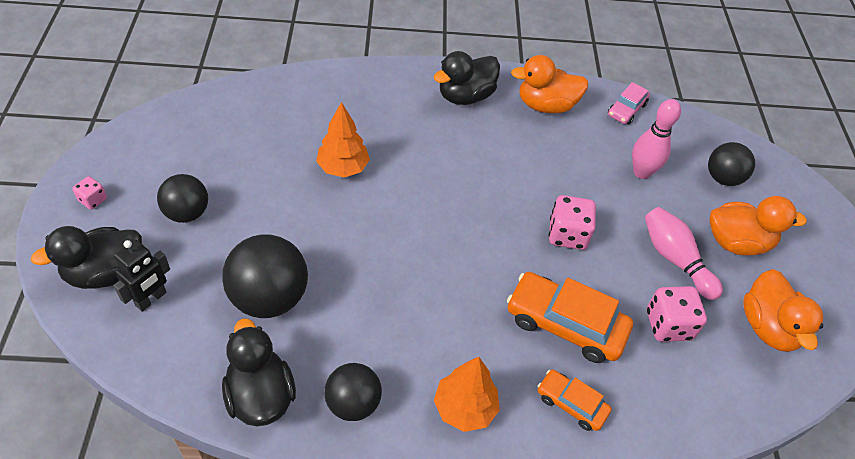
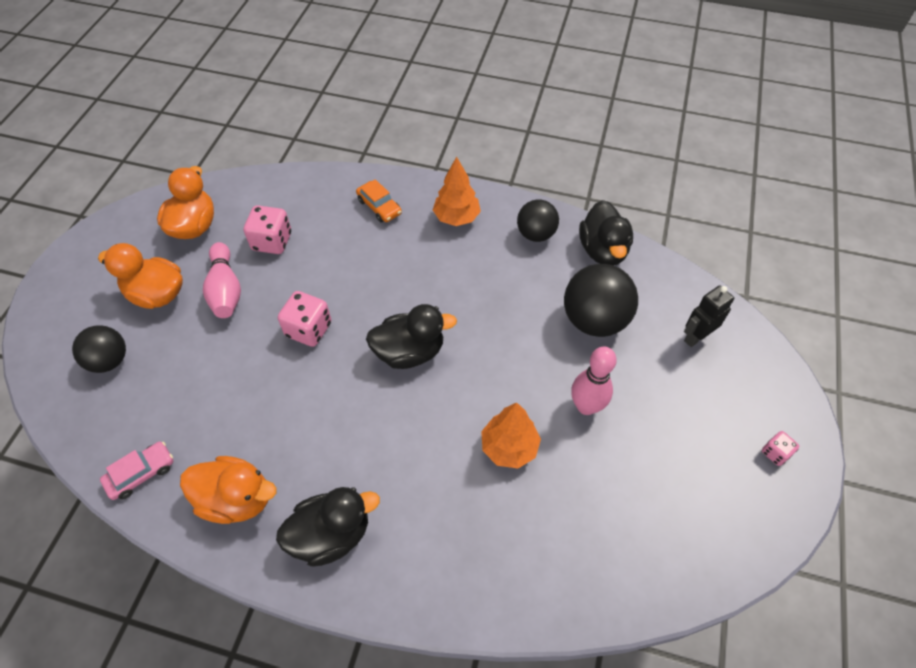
camera: 160 degrees left, 5 degrees up
(105, 273) = (741, 368): black duck -> black duck (409, 352)
(187, 213) = (675, 419): black ball -> none
(565, 324) = (354, 256): orange car -> none
(641, 172) = (189, 383): pink bowling pin -> pink bowling pin (586, 406)

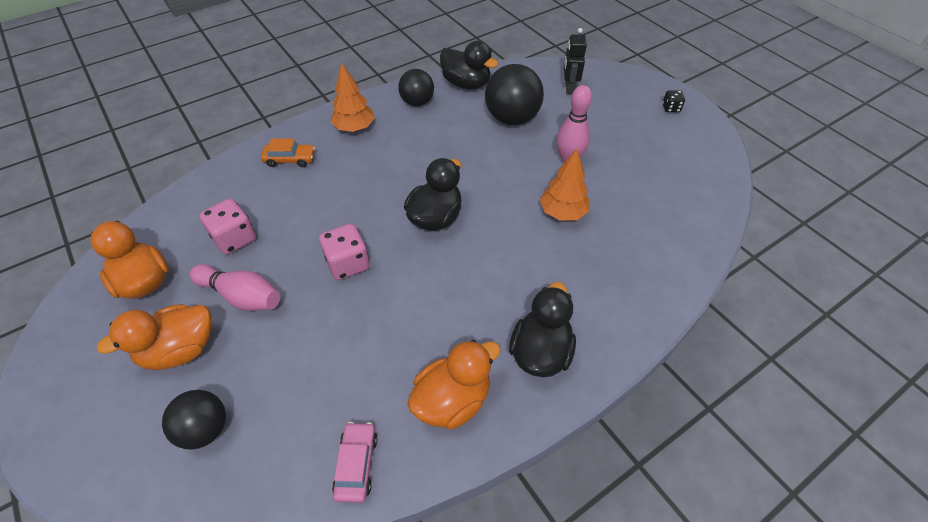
camera: 50 degrees left, 5 degrees down
(775, 453) = (671, 108): pink dice -> black dice

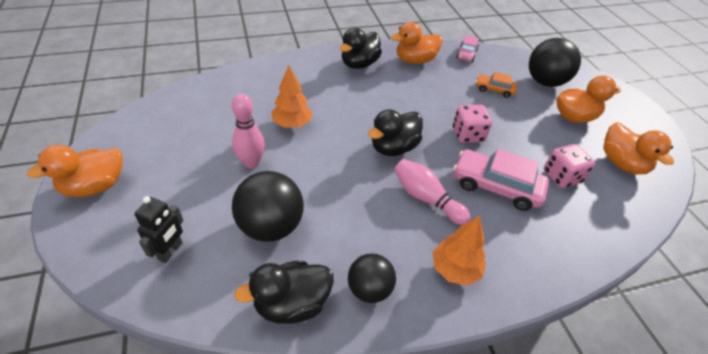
camera: 165 degrees left, 5 degrees down
(205, 429) = (545, 82): black ball -> black ball, size x1.57
(241, 296) = (543, 135): pink bowling pin -> pink bowling pin (426, 198)
(290, 159) = (527, 245): orange car -> orange car (494, 89)
(315, 206) = (496, 186): none -> pink car
(466, 84) = (292, 304): black duck -> black duck turned 75 degrees counterclockwise
(671, 108) = (95, 186): black dice -> orange duck

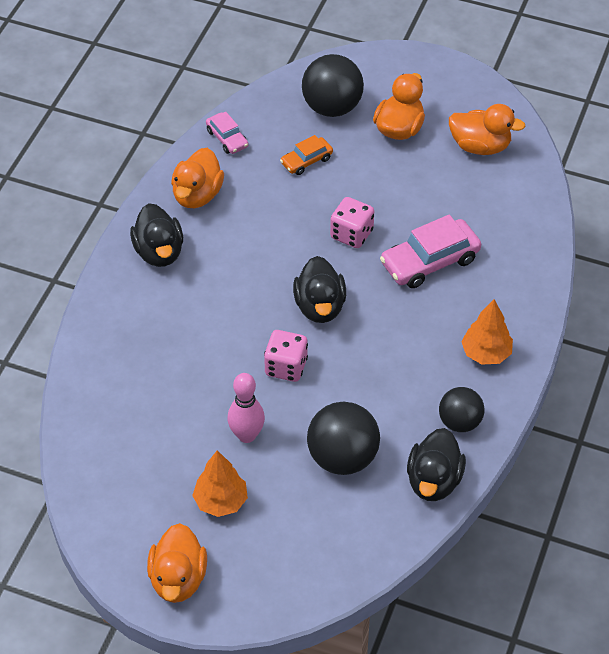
camera: 50 degrees left, 5 degrees up
(170, 251) = (313, 544): black robot -> none
(292, 124) = (214, 372): orange tree -> orange tree (221, 501)
(426, 198) = (401, 323): pink bowling pin -> none
(561, 177) = (458, 204): pink dice -> pink dice (286, 367)

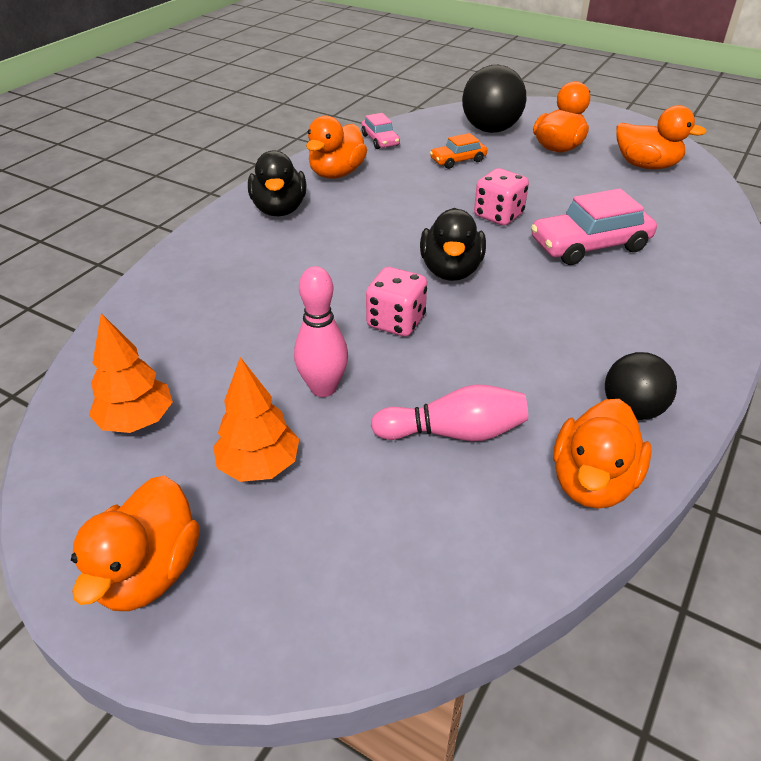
camera: 10 degrees right, 10 degrees down
(342, 458) = (454, 432): black ball -> pink bowling pin
(433, 481) = (592, 482): black duck -> orange duck
(486, 353) = (665, 337): orange tree -> orange tree (136, 421)

